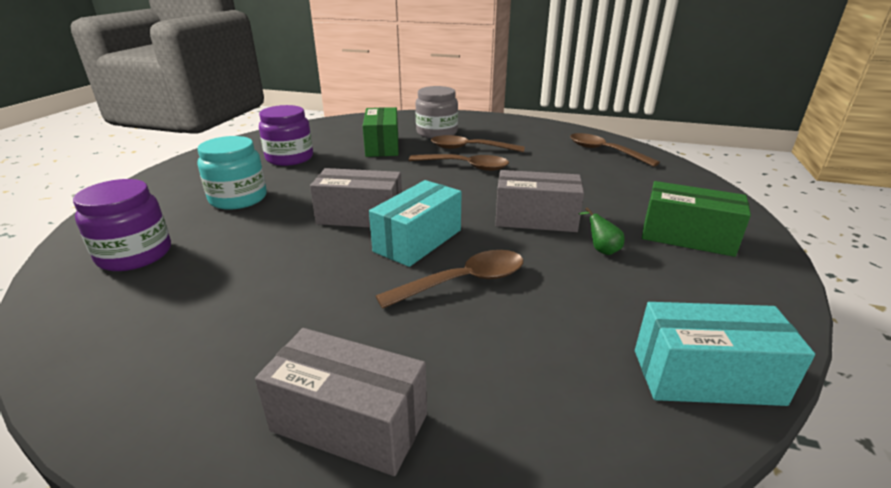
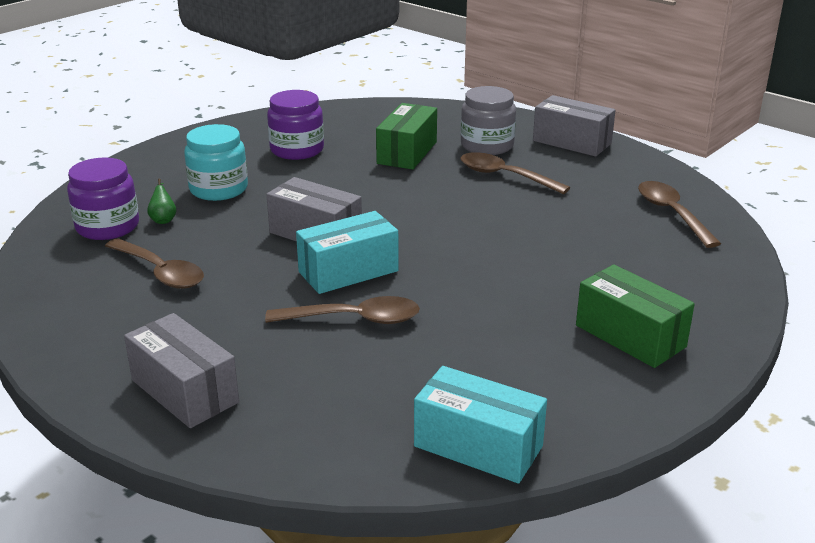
camera: 25 degrees right, 0 degrees up
(465, 166) = (475, 199): brown spoon -> brown spoon (160, 272)
(536, 219) = (487, 277): grey box -> grey box (572, 142)
(601, 250) = (518, 325): green pear -> green pear (163, 219)

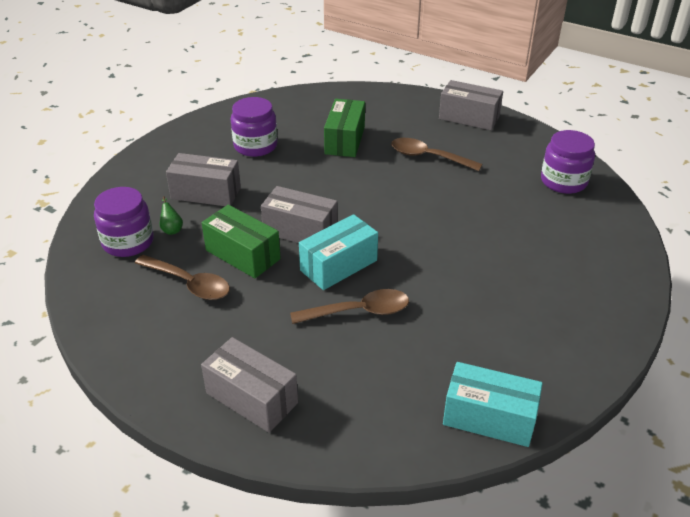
camera: 10 degrees left, 10 degrees up
(218, 189) = (206, 193): turquoise jar -> grey box
(487, 146) = (405, 127): grey jar -> none
(630, 336) = (567, 301): green box -> green box (243, 254)
(672, 214) = (563, 181): brown spoon -> purple jar

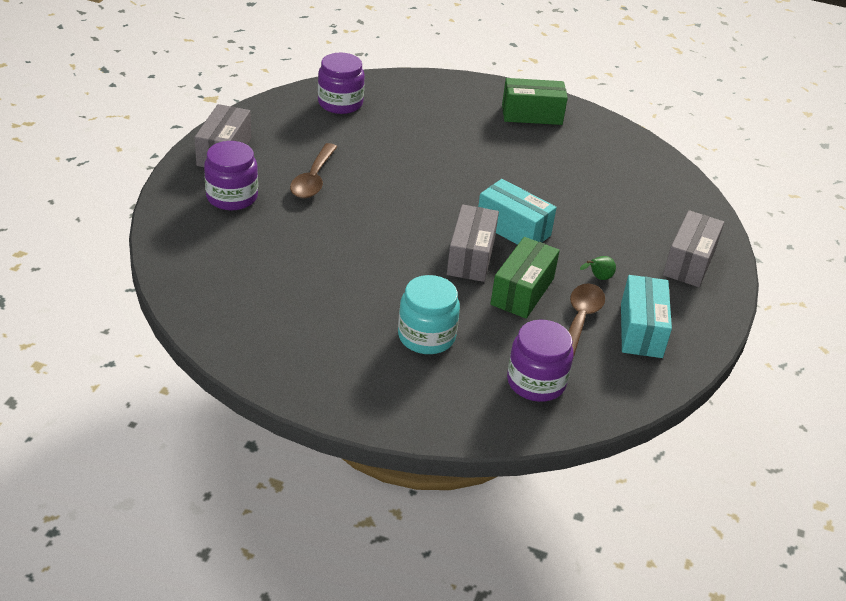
camera: 105 degrees left, 0 degrees up
(171, 229) = (501, 351): green pear -> green pear (598, 278)
(206, 193) = (426, 336): grey box -> turquoise jar
(255, 146) = (314, 310): purple jar -> purple jar (232, 197)
(345, 140) = (288, 238): green box -> green box (532, 114)
(359, 311) = (568, 214): brown spoon -> none
(489, 417) = (643, 153): turquoise box -> turquoise box (641, 330)

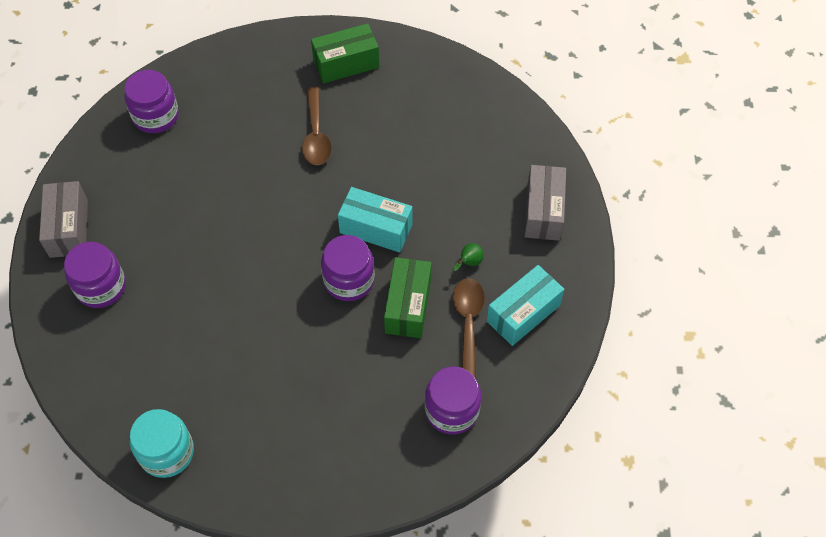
camera: 15 degrees left, 20 degrees up
(313, 179) = (169, 233): brown spoon -> brown spoon (316, 135)
(426, 336) = (341, 394): turquoise jar -> turquoise jar (167, 452)
(470, 257) = (349, 280): grey box -> purple jar
(641, 330) = (523, 313): turquoise box -> turquoise box turned 60 degrees clockwise

